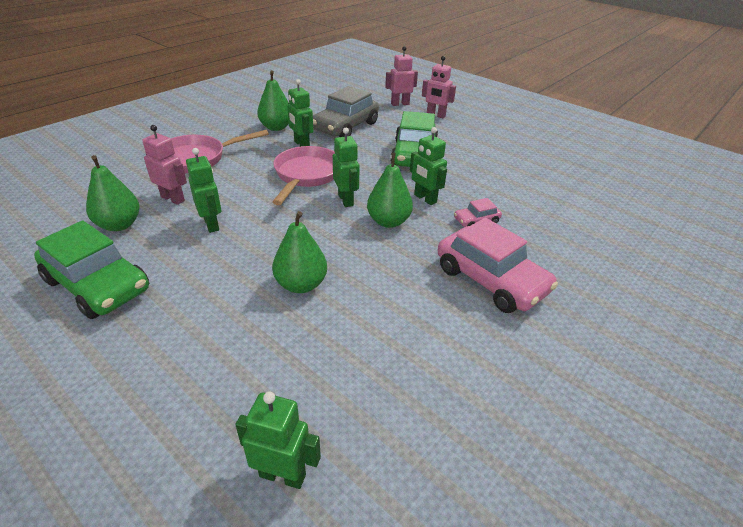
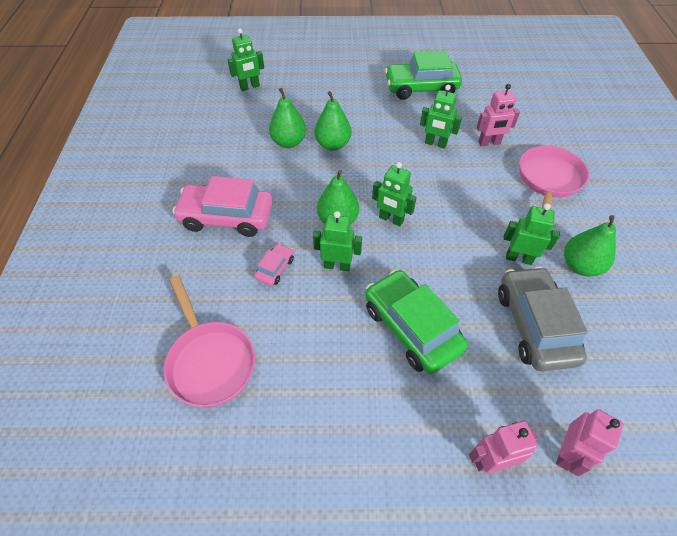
camera: 140 degrees right, 15 degrees up
(119, 225) = (477, 112): green pear -> green pear (289, 142)
(306, 175) = (453, 223): pink pan -> pink pan (210, 361)

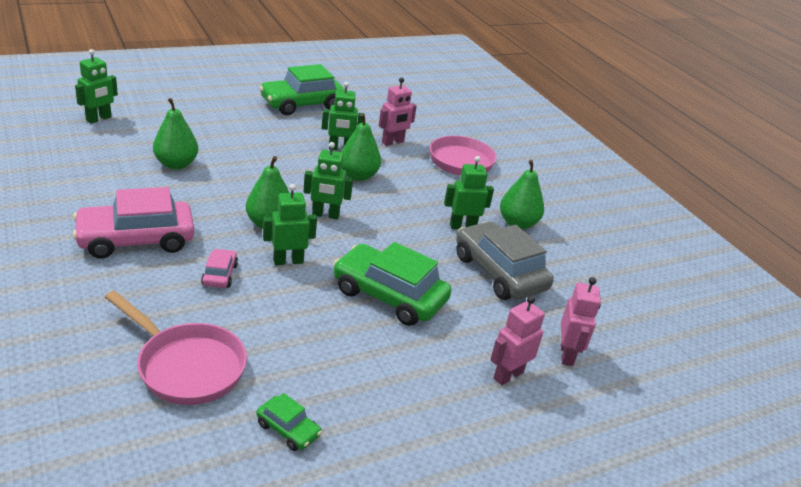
camera: 30 degrees left, 20 degrees down
(260, 457) = (288, 429): none -> green car
(333, 144) = (229, 161): green pear -> green pear (358, 176)

